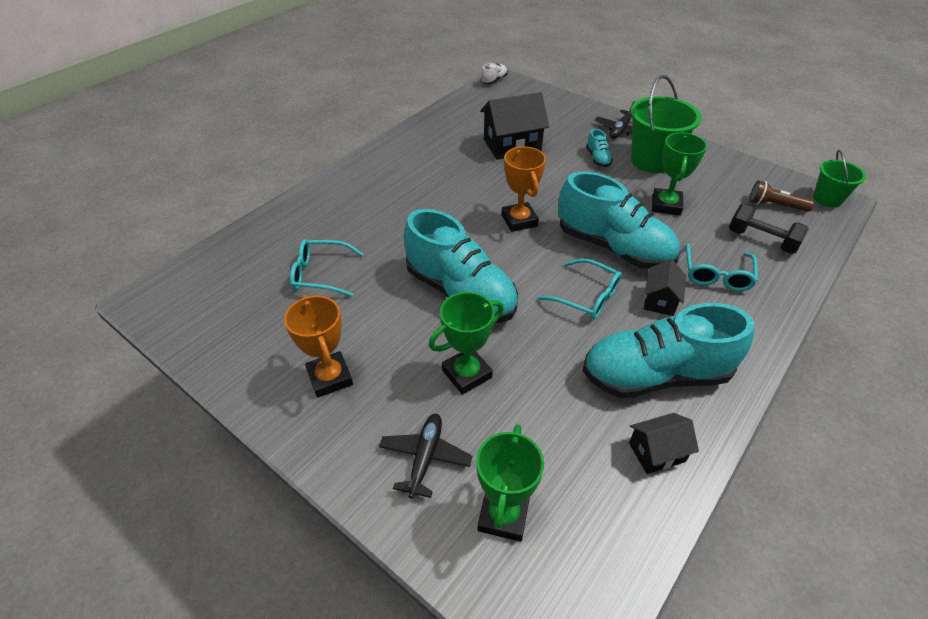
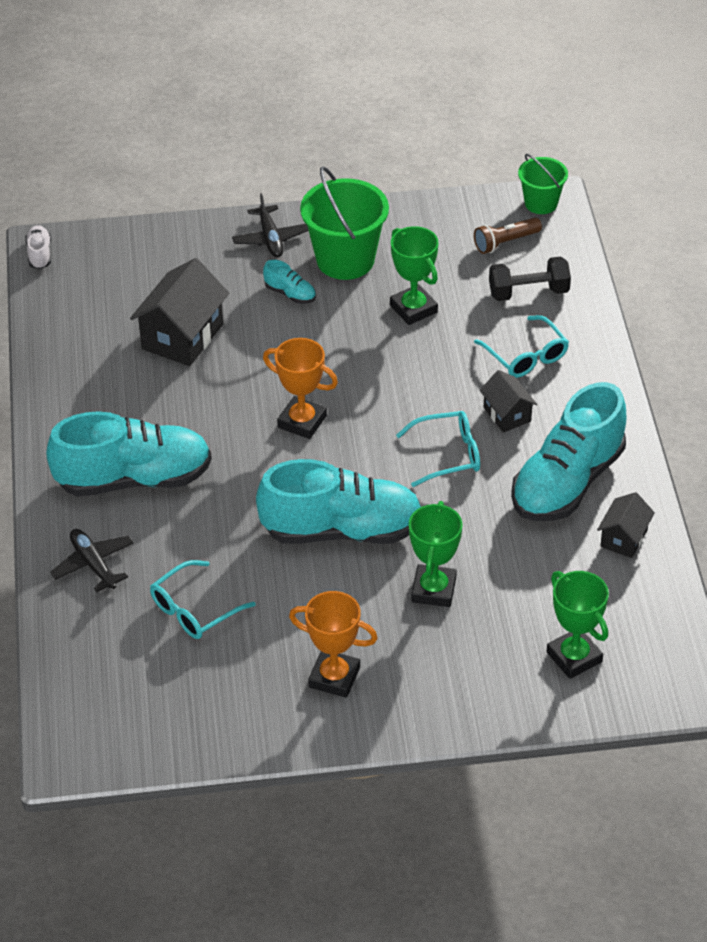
camera: 45 degrees left, 0 degrees up
(425, 458) = (481, 668): black plane -> black plane (93, 564)
(613, 247) = (417, 389): turquoise shoe -> turquoise shoe (134, 479)

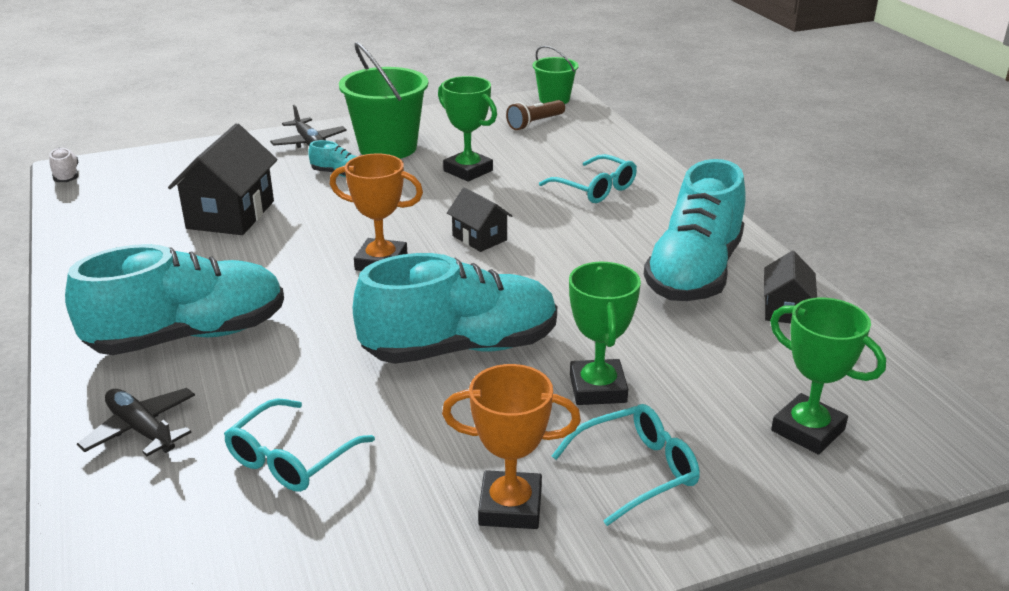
camera: 15 degrees left, 15 degrees down
(447, 455) = (553, 268): turquoise glasses -> turquoise glasses (635, 471)
(507, 414) = (600, 230): black house -> black house (479, 238)
(528, 292) = (573, 149): black dumbbell -> none

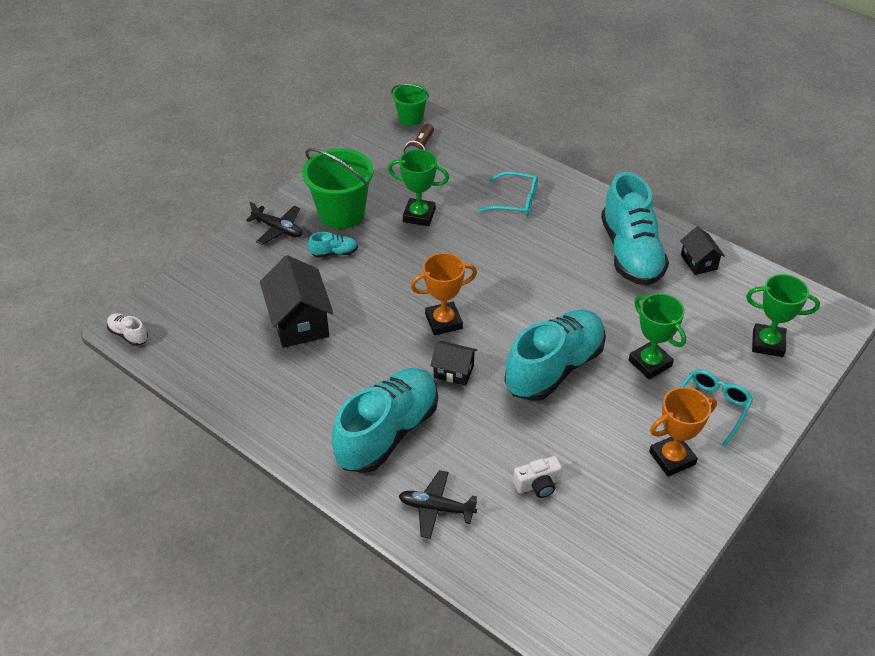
camera: 30 degrees left, 15 degrees up
(292, 458) = (538, 484): turquoise glasses -> white camera
(479, 238) = (484, 275): black house -> black house (453, 371)

